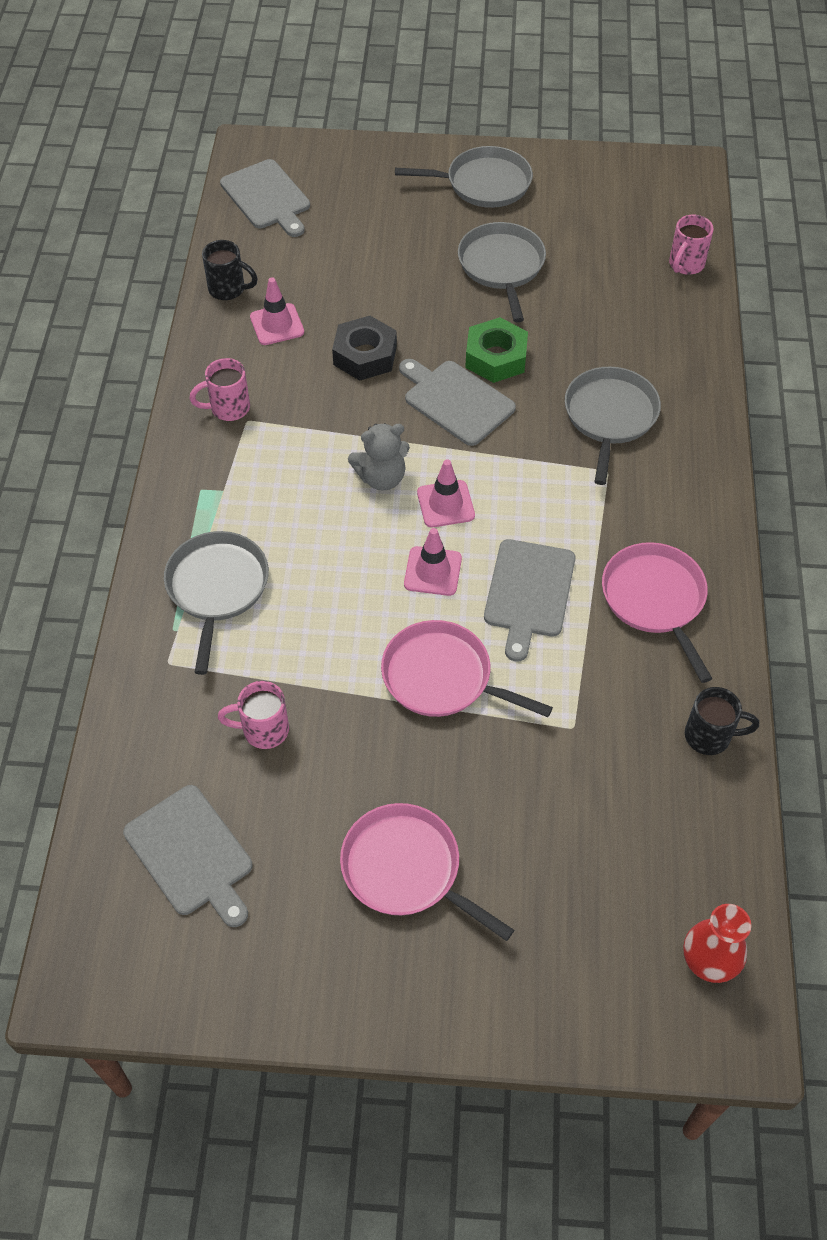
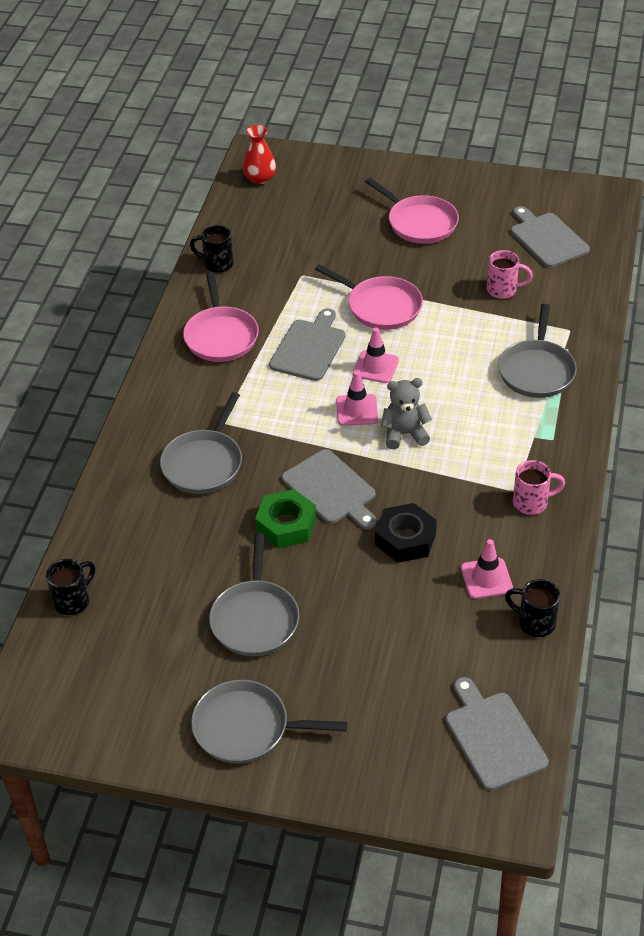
camera: 170 degrees left, 10 degrees down
(685, 265) = (73, 601): pink mug -> black mug

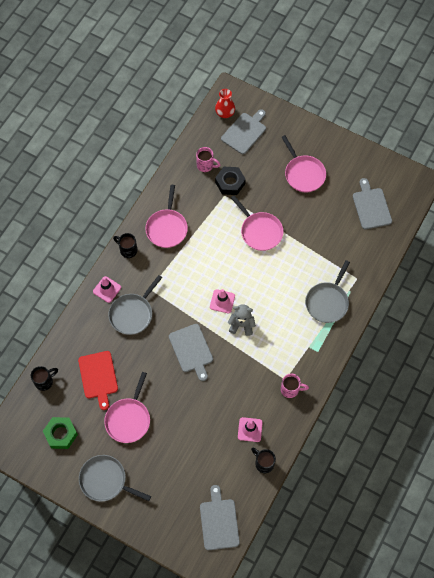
camera: 15 degrees right, 20 degrees up
(174, 569) = (98, 377): none -> red cutting board
(217, 264) = (181, 174): black mug -> black mug (127, 250)
(255, 619) = (128, 419): grey pan -> pink pan
(286, 525) = (162, 366): green nut -> green nut (61, 434)
(309, 348) = (211, 250): grey cutting board -> grey cutting board (245, 132)
(375, 367) = (242, 274): pink traffic cone -> pink traffic cone (107, 289)
(405, 539) = (218, 393): black nut -> black nut (230, 183)
(503, 290) = (331, 238): pink mug -> pink mug (206, 165)

